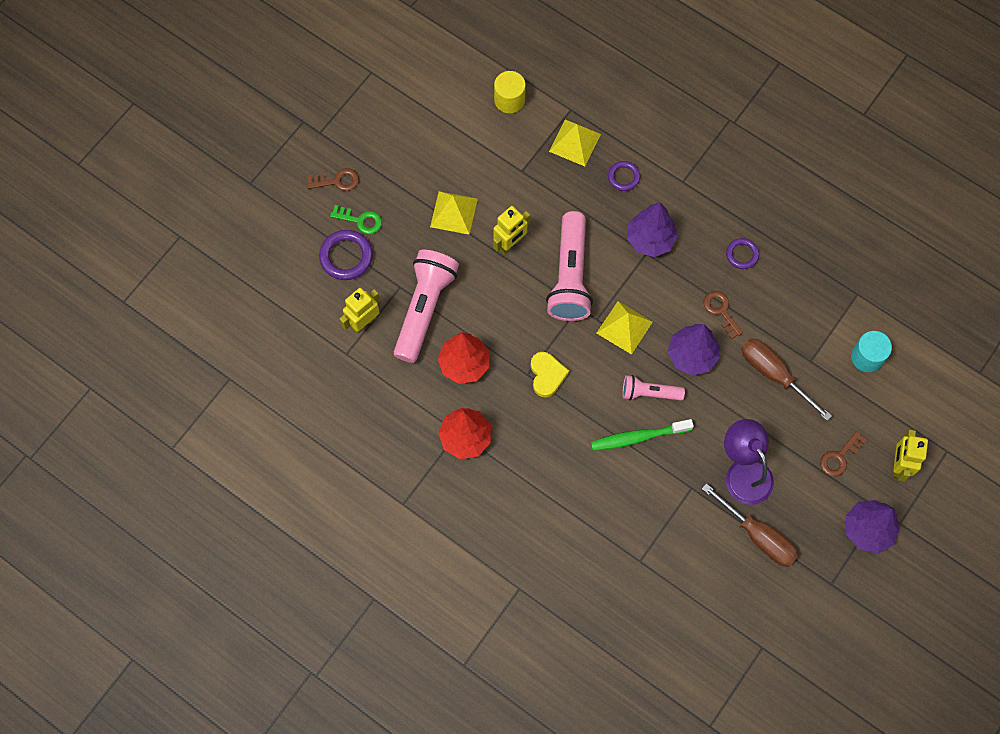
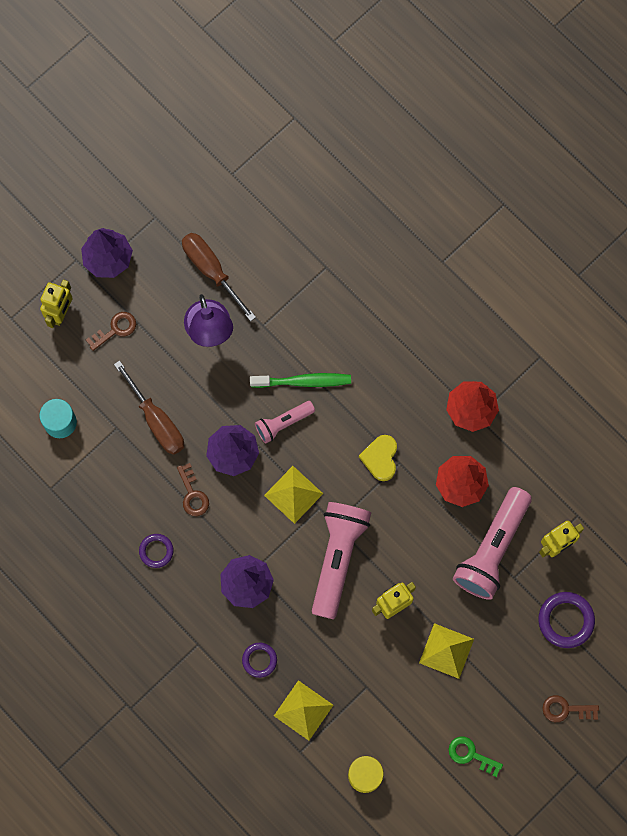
camera: 170 degrees left, 5 degrees up
(360, 220) = (546, 659): green key -> green key (470, 755)
(649, 393) = (283, 423): pink flashlight -> pink flashlight turned 135 degrees clockwise

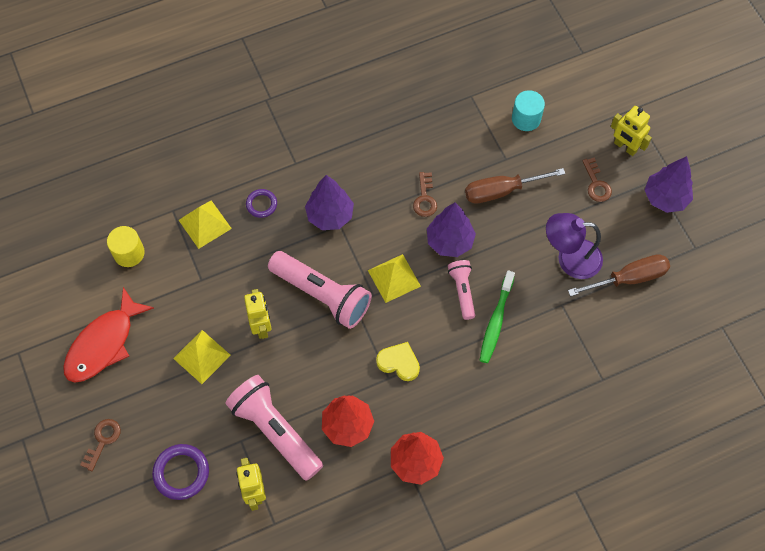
camera: 110 degrees right, 10 degrees down
(156, 551) = (387, 156): purple ring -> none
(193, 494) = (425, 198): brown key -> brown key turned 90 degrees counterclockwise
(470, 755) = (104, 344): green key -> red fish

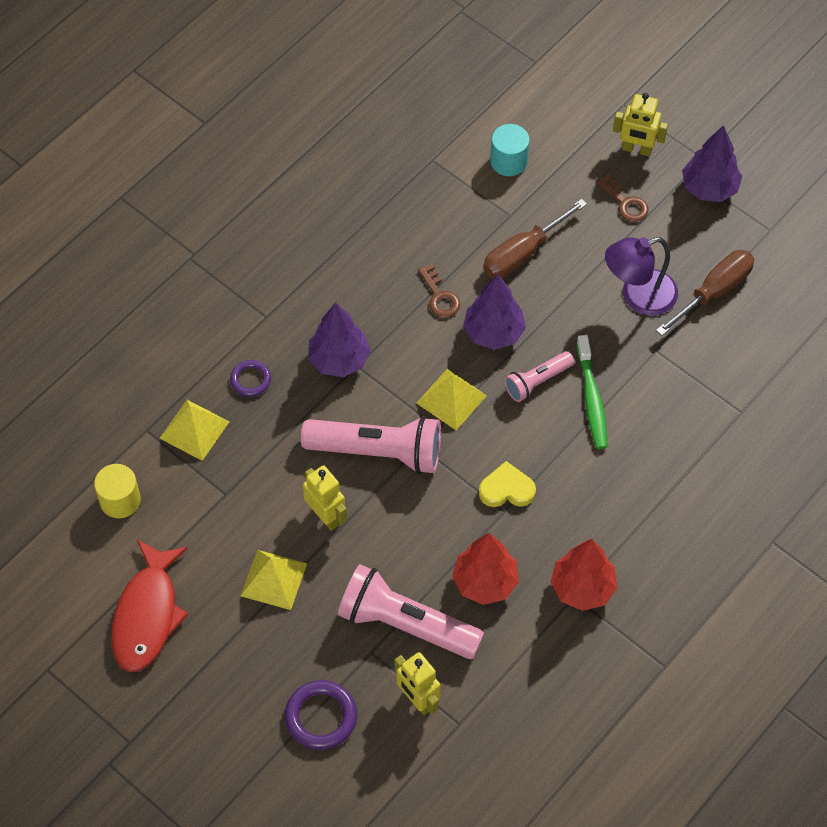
camera: 25 degrees left, 5 degrees down
(103, 440) = (207, 722): brown key -> none
(462, 291) = (537, 381): pink flashlight -> pink flashlight turned 90 degrees counterclockwise

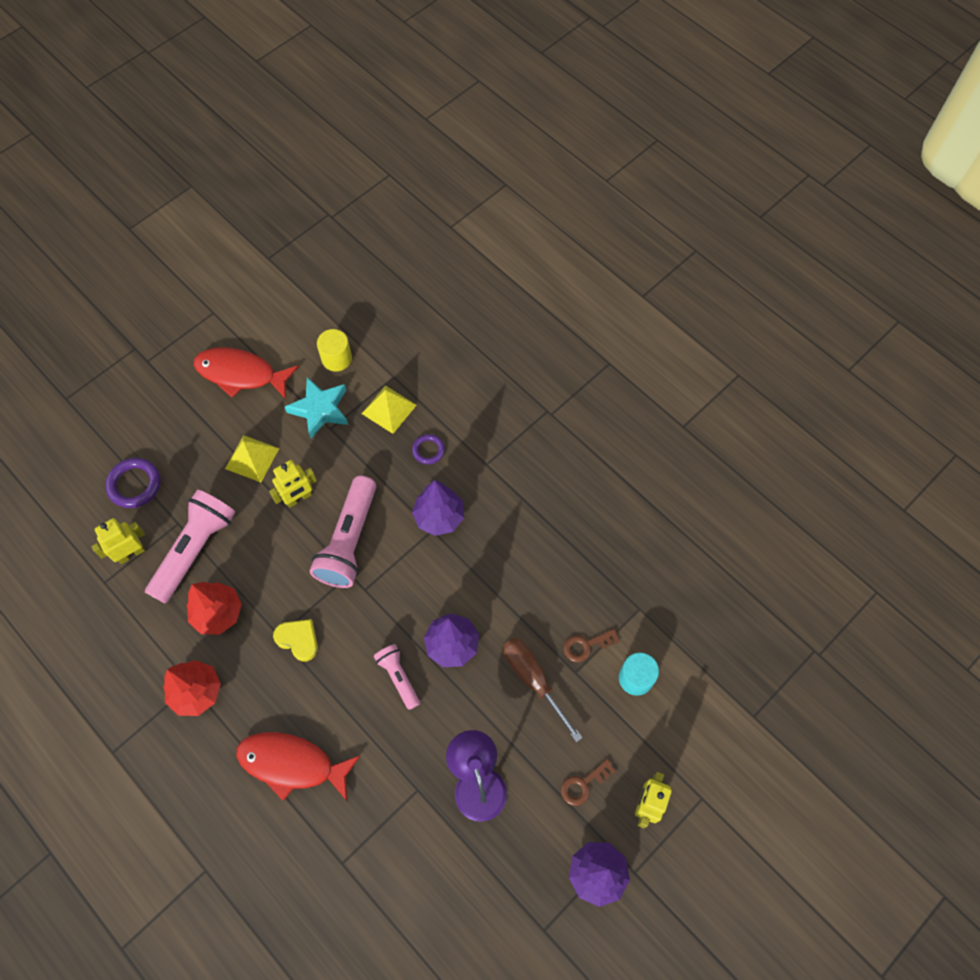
camera: 95 degrees right, 5 degrees up
(198, 509) = (320, 410): none -> turquoise star
(440, 296) = (493, 603): brown key -> brown key (586, 646)
(451, 399) = (390, 603): yellow pyramid -> none
(506, 489) = (298, 640): yellow heart -> yellow heart turned 60 degrees counterclockwise
(592, 399) = (374, 723): green toothbrush -> none
(648, 474) = (292, 764): none -> red fish
(713, 292) = (475, 858): brown screwdriver -> none

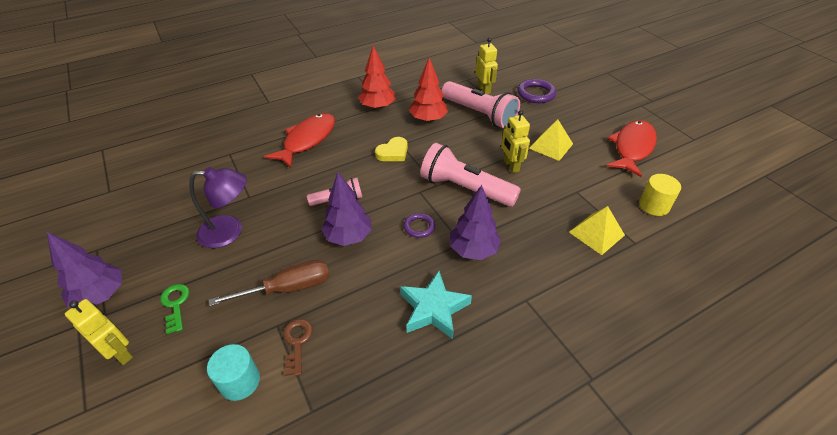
camera: 105 degrees right, 20 degrees down
(320, 410) = (596, 188): turquoise star -> turquoise star (433, 308)
(428, 450) = (547, 255): purple ring -> purple ring (419, 227)
(583, 784) = (175, 304): brown key -> green key

